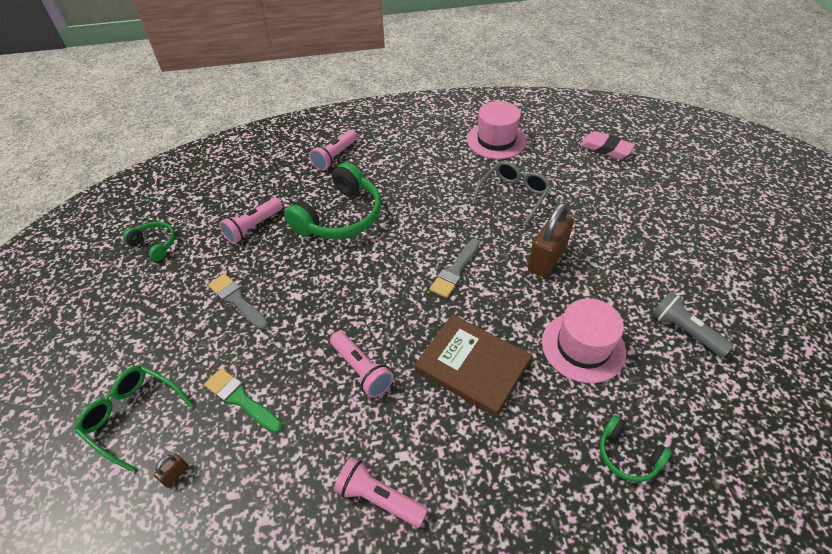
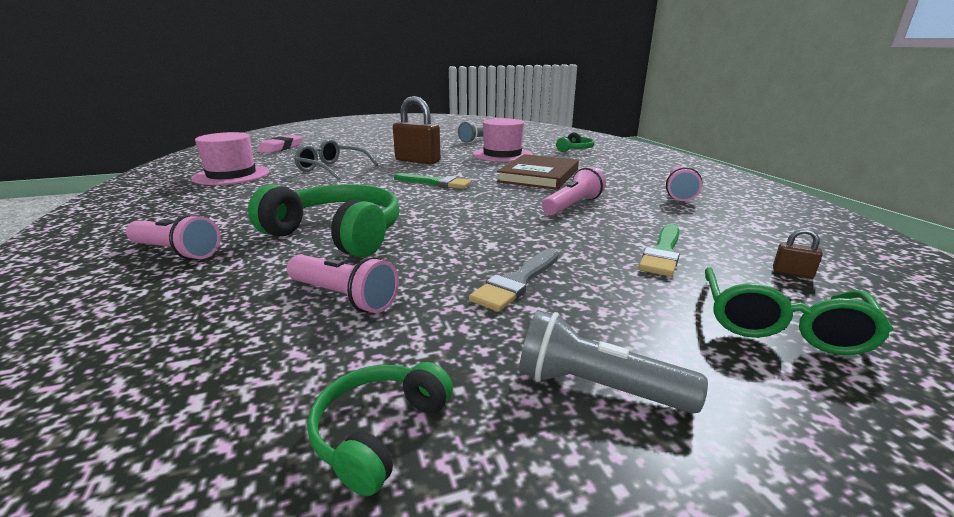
camera: 100 degrees left, 25 degrees down
(139, 311) = (596, 387): none -> grey flashlight
(455, 271) = (435, 183): grey brush -> green brush

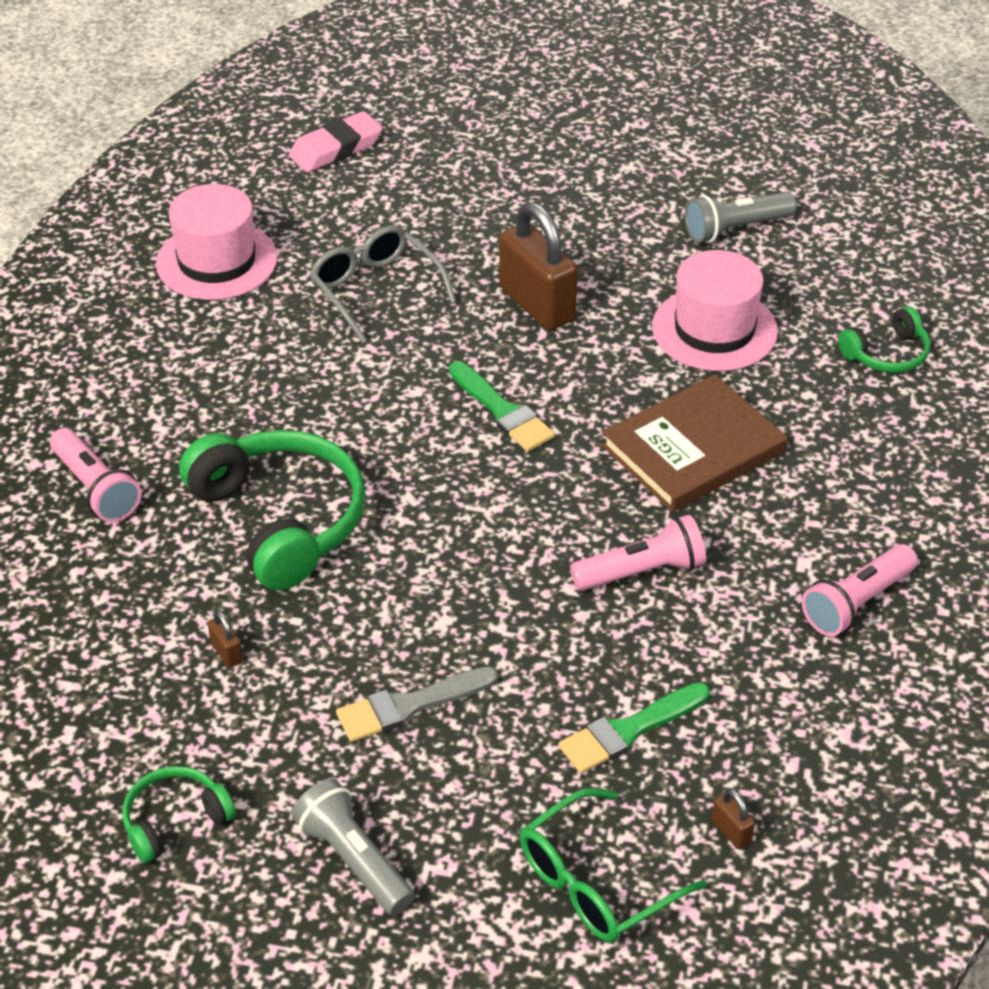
camera: 30 degrees right, 20 degrees up
(344, 297) = (226, 653): pink flashlight -> brown padlock

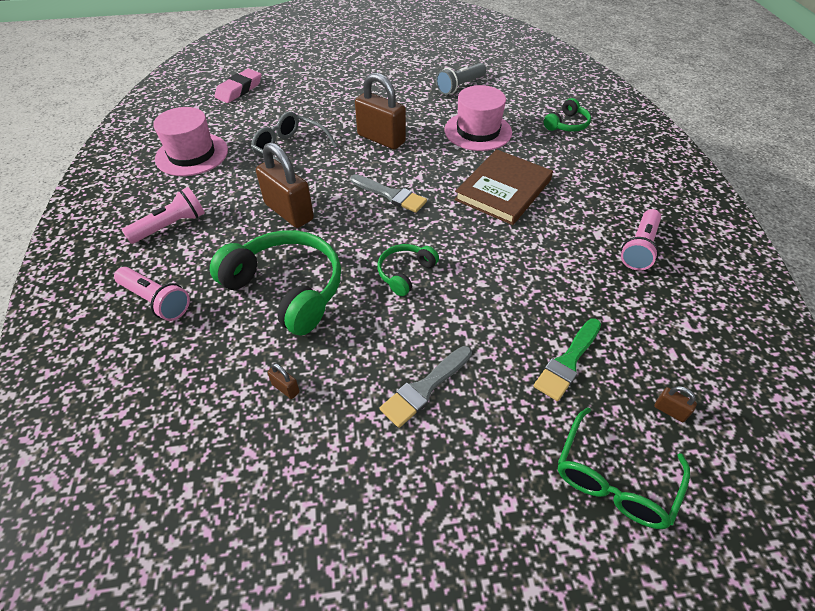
camera: 20 degrees left, 5 degrees up
(175, 821) = (296, 538): green headphones -> green headphones (405, 273)
(331, 400) = (289, 212): none -> brown padlock
(353, 860) = (443, 523): grey flashlight -> none
(502, 411) = (390, 195): green brush -> grey brush
(642, 571) = (516, 262): pink flashlight -> pink flashlight (171, 226)

